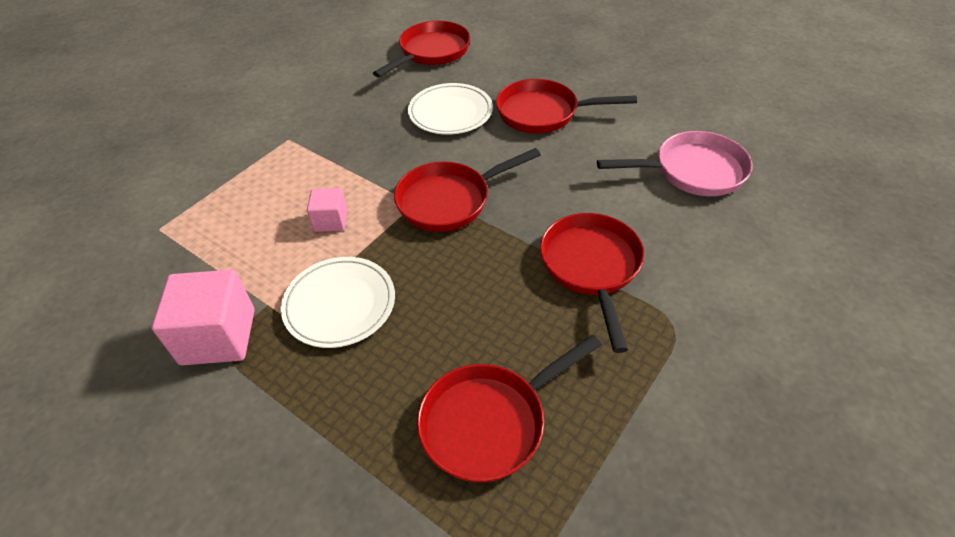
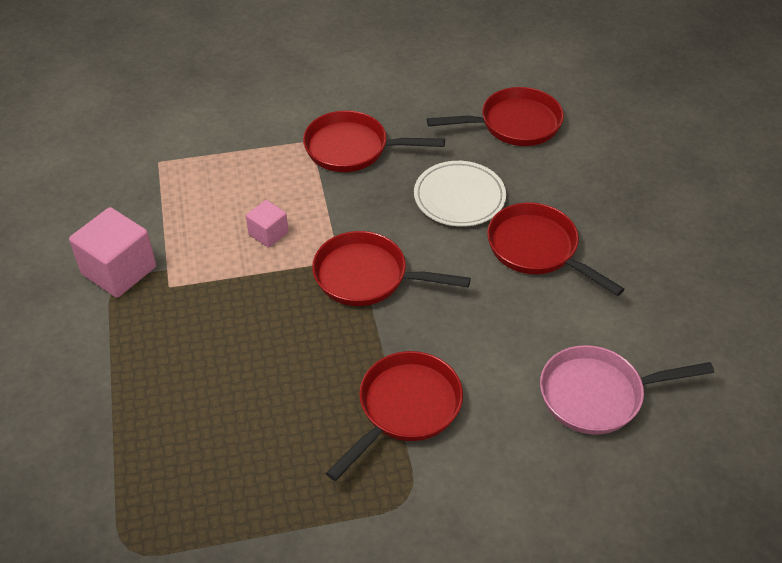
camera: 40 degrees right, 0 degrees up
(340, 304) = (208, 303): white plate -> none
(489, 422) = (209, 456): red pan -> red pan (352, 149)
(693, 171) = (598, 395): pink pan -> pink pan turned 135 degrees clockwise

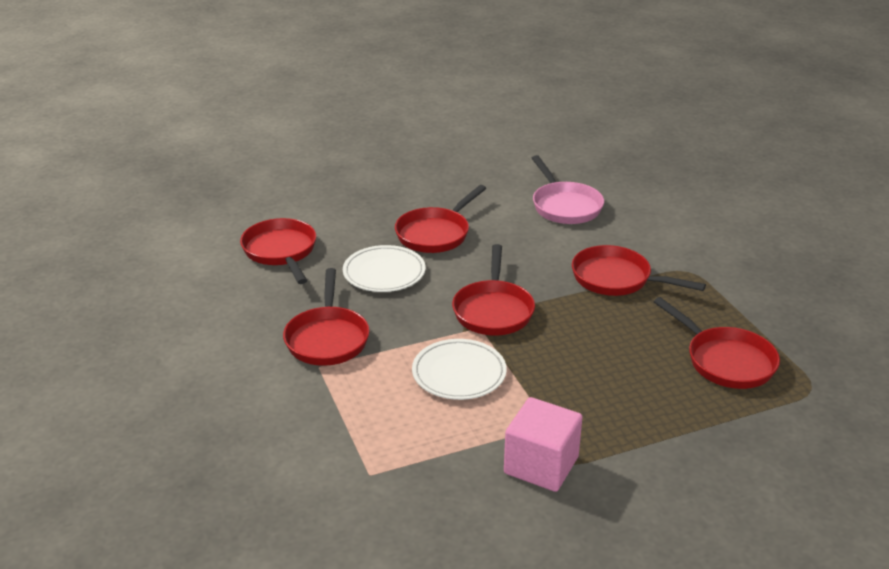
camera: 100 degrees left, 15 degrees down
(209, 474) = (726, 361): none -> red pan
(268, 233) = (459, 373): pink cube -> white plate

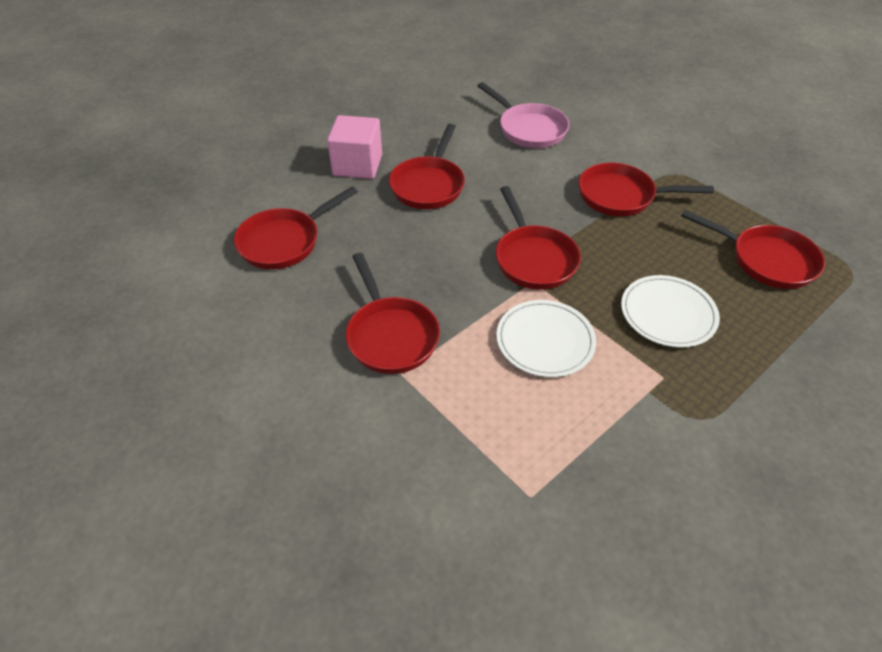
camera: 20 degrees left, 15 degrees up
(281, 251) = (284, 241): red pan -> red pan turned 90 degrees counterclockwise
(384, 273) = (404, 241): white plate -> white plate (667, 314)
(541, 465) = (686, 428): pink cube -> pink cube (357, 165)

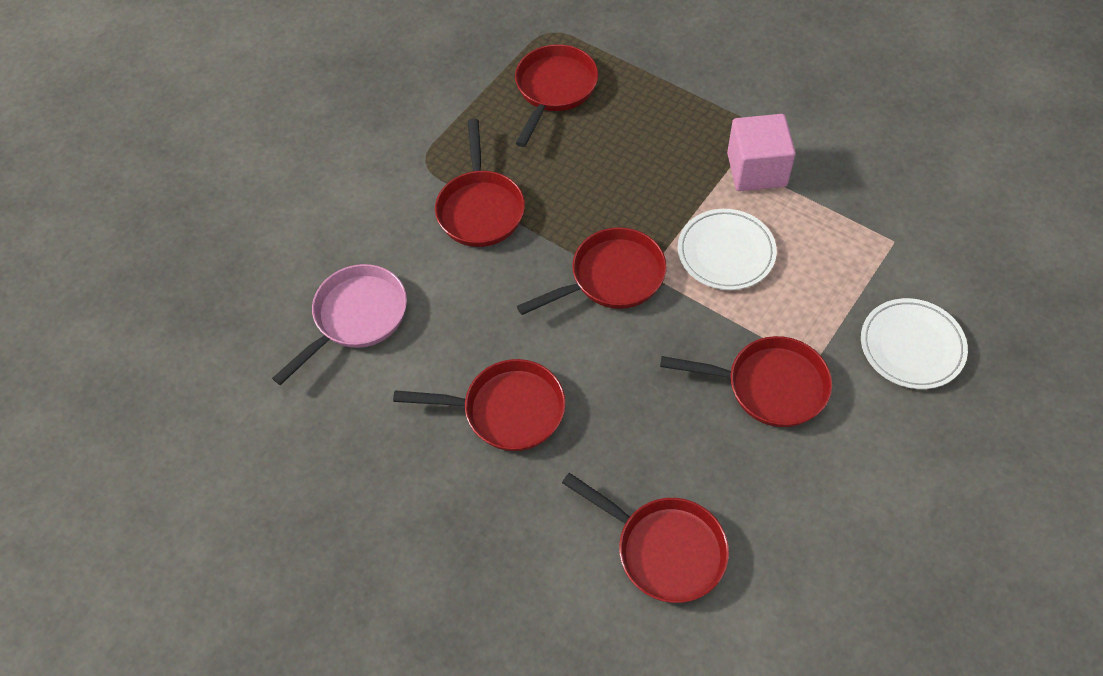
camera: 100 degrees left, 10 degrees up
(357, 165) = (483, 511): pink cube -> pink cube (756, 169)
(391, 335) = (769, 386): red pan -> red pan turned 45 degrees clockwise
(667, 314) = (655, 161): white plate -> white plate (911, 346)

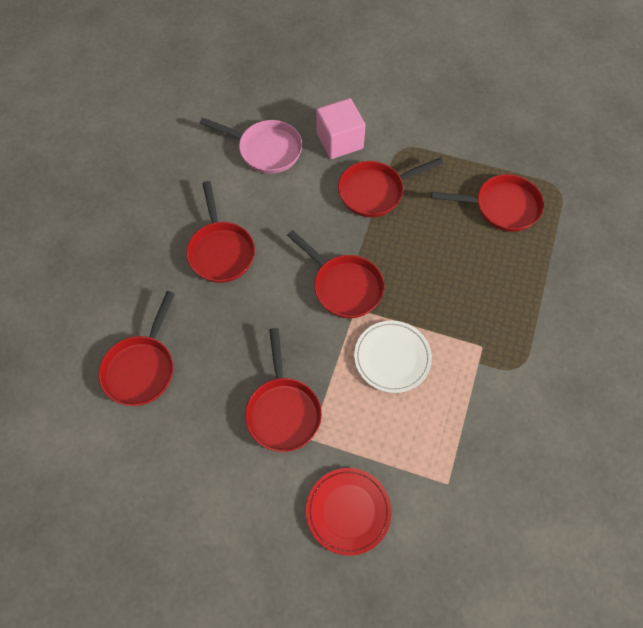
camera: 70 degrees right, 5 degrees up
(756, 169) = (481, 364): pink cube -> pink cube (339, 141)
(911, 346) = (348, 511): white plate -> red plate

